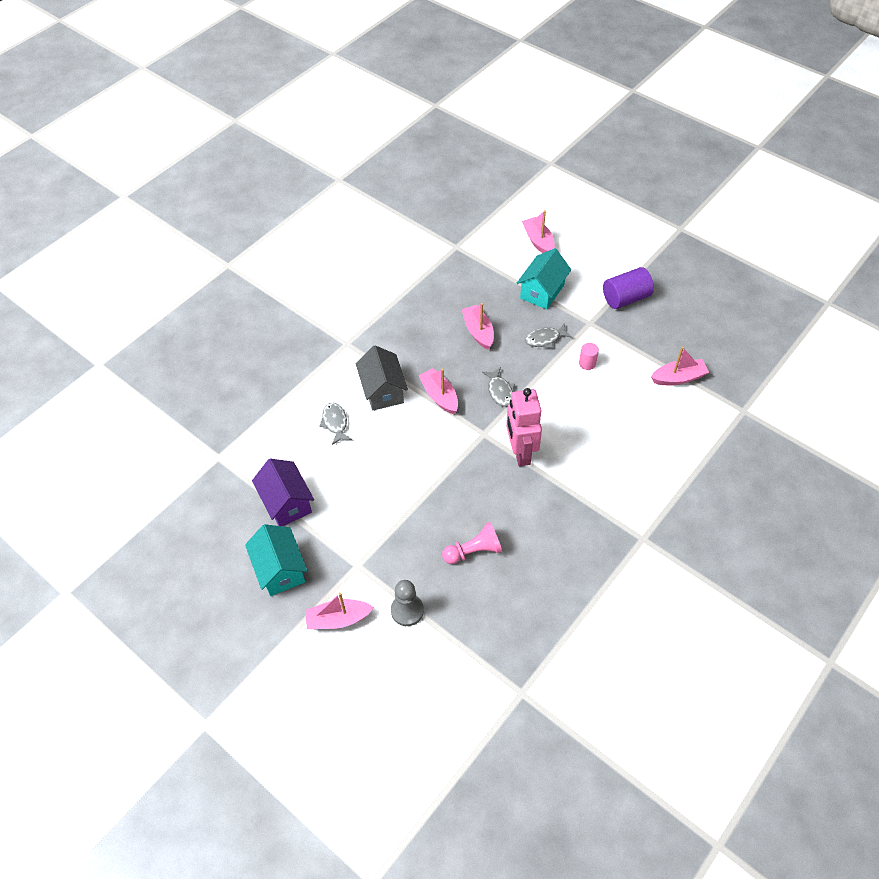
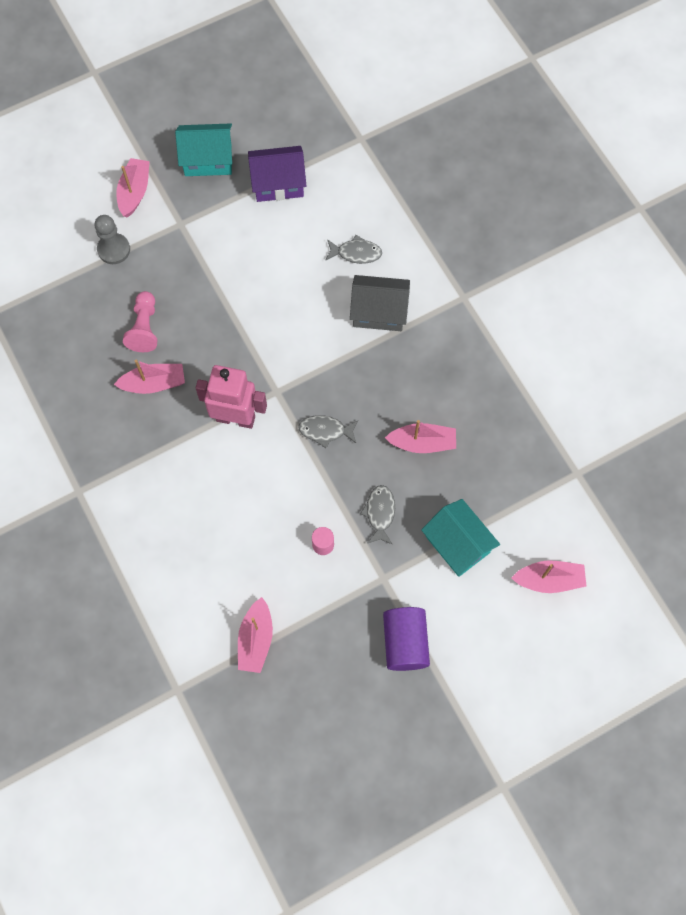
camera: 110 degrees right, 15 degrees up
(439, 396) = (346, 366): pink boat -> pink boat (154, 384)

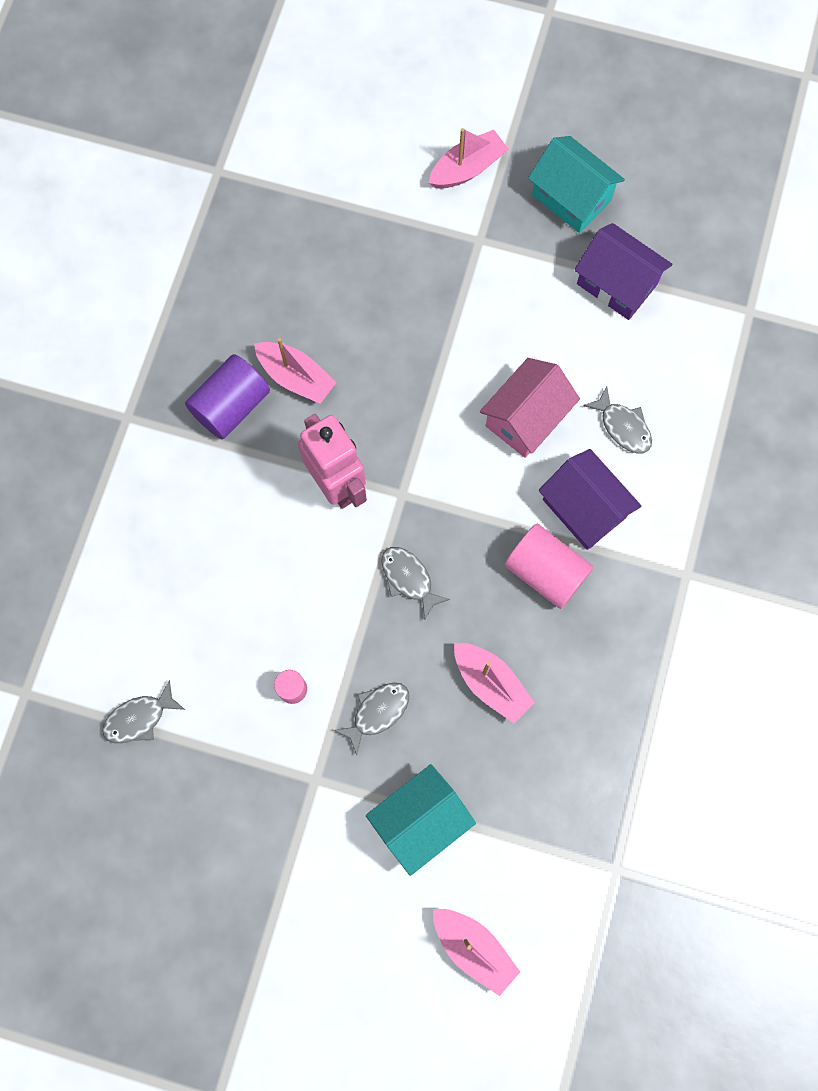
camera: 45 degrees right, 5 degrees up
(114, 249) = (390, 209): grey pawn -> none
(144, 328) = (342, 314): pink pawn -> none
(256, 640) = (139, 718): pink boat -> grey fish
(301, 293) = (526, 418): none -> pink house
(379, 312) = (584, 508): grey house -> purple house
(392, 361) = (545, 572): none -> pink cylinder
(405, 642) = (271, 863): purple cylinder -> purple cylinder (231, 406)
(457, 544) = (420, 819): turquoise house -> turquoise house turned 45 degrees clockwise

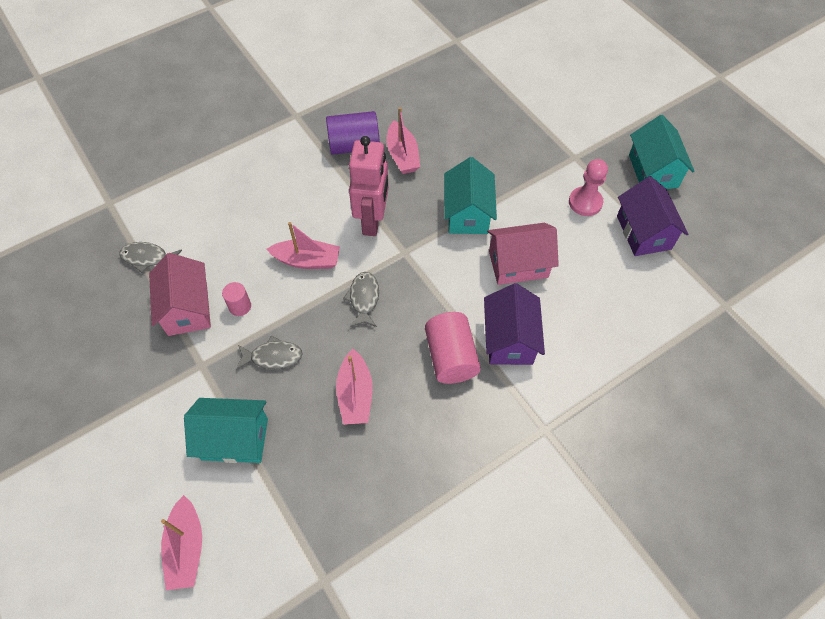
camera: 40 degrees right, 15 degrees down
(241, 736) = (187, 308): none -> pink house
(427, 397) = (468, 213): none -> turquoise house
(467, 168) = (600, 119): pink boat -> pink boat (307, 260)
(533, 291) = (585, 202): none -> pink pawn
(623, 426) = (578, 311): grey fish -> none

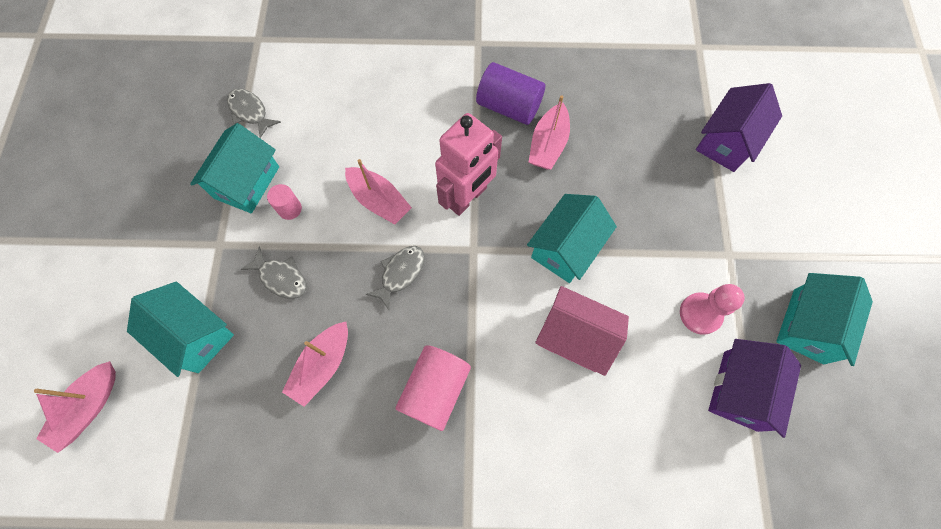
camera: 35 degrees right, 10 degrees up
(187, 308) = (247, 182): pink house -> turquoise house
(509, 339) = (505, 412): purple house -> purple house (726, 141)

